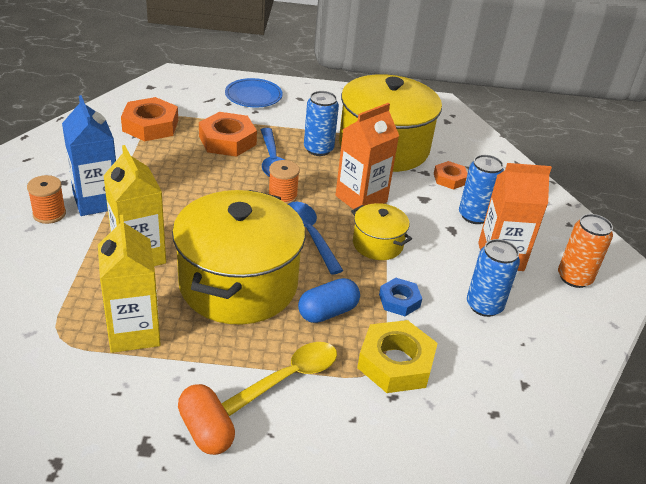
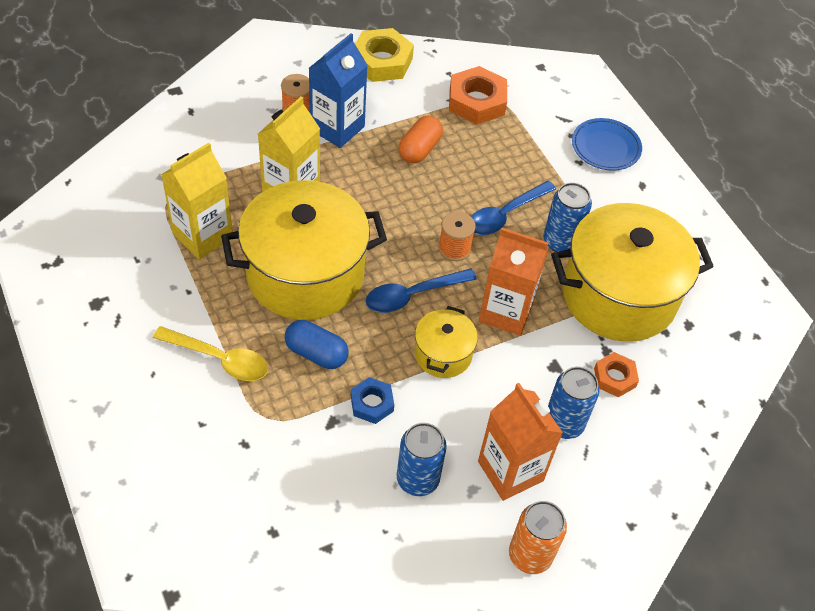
camera: 60 degrees right, 15 degrees up
(206, 430) = (132, 331): orange capsule -> orange capsule (419, 149)
(227, 140) = (506, 166): orange nut -> none
(310, 235) = (413, 295): blue spoon -> blue spoon turned 150 degrees counterclockwise
(395, 363) = (286, 431): yellow nut -> yellow nut (382, 61)

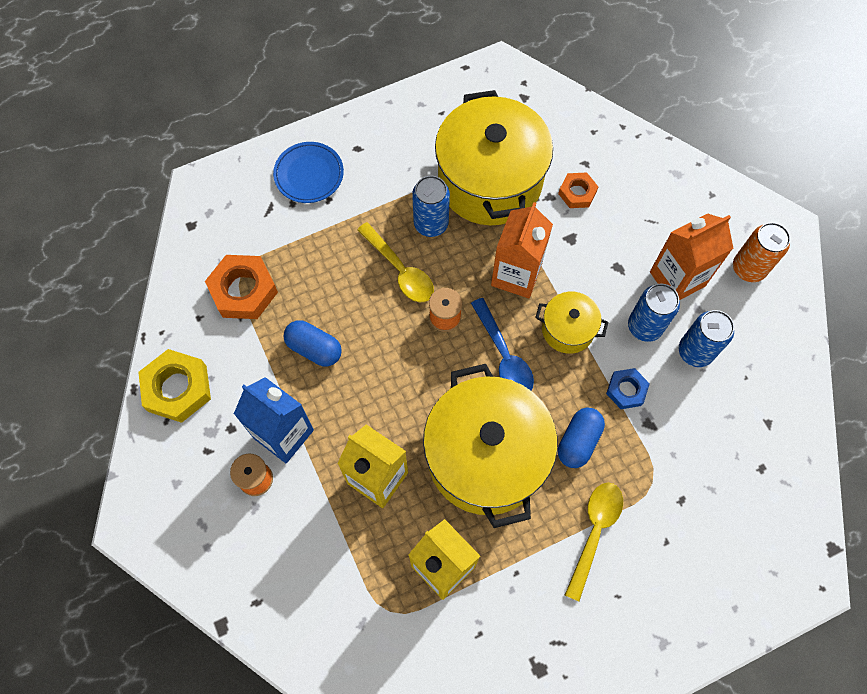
camera: 85 degrees left, 15 degrees up
(419, 149) = (314, 348): orange capsule -> blue capsule
(505, 214) = (400, 270): blue spoon -> yellow spoon
(564, 423) = (627, 235): blue can -> blue can (645, 326)

